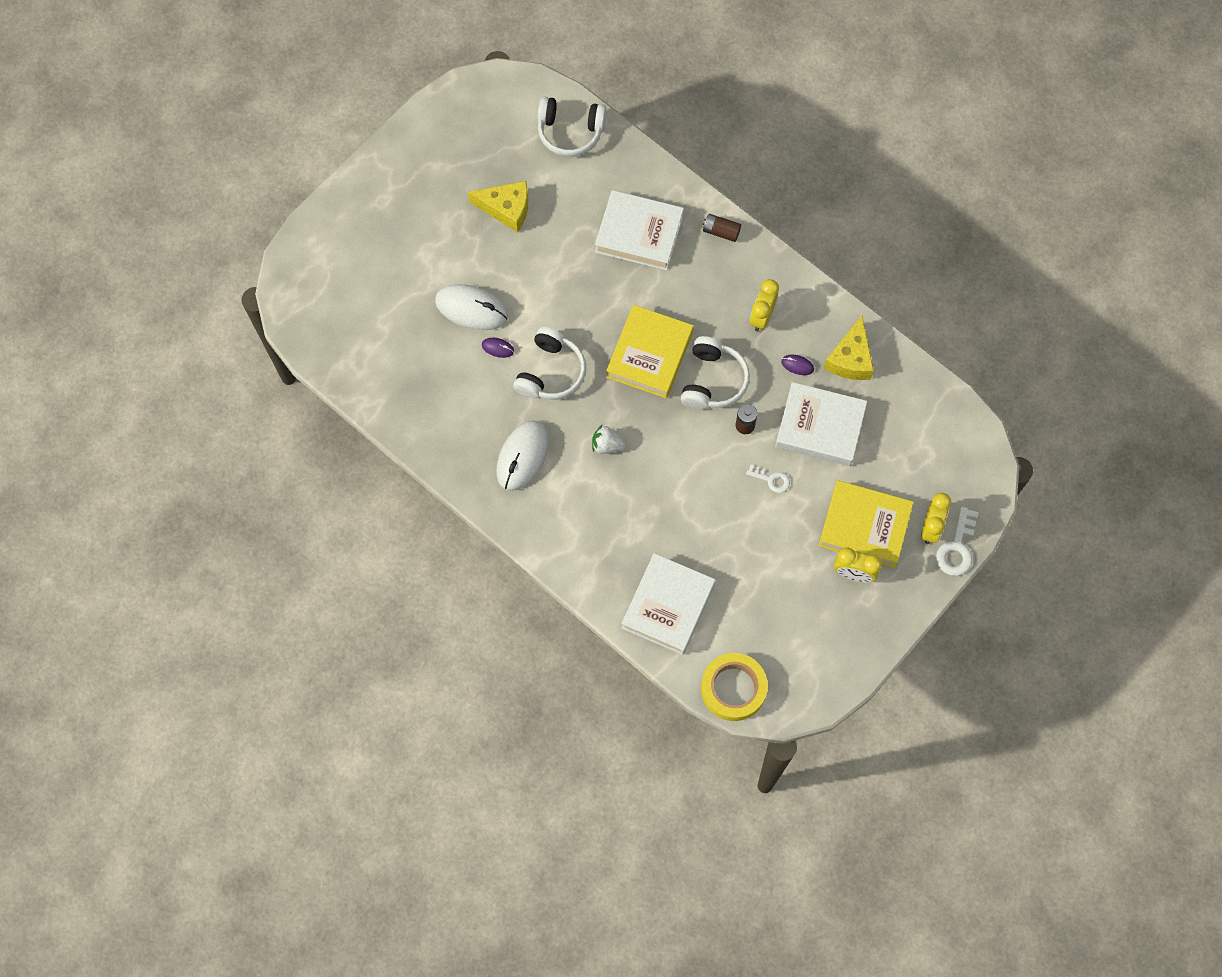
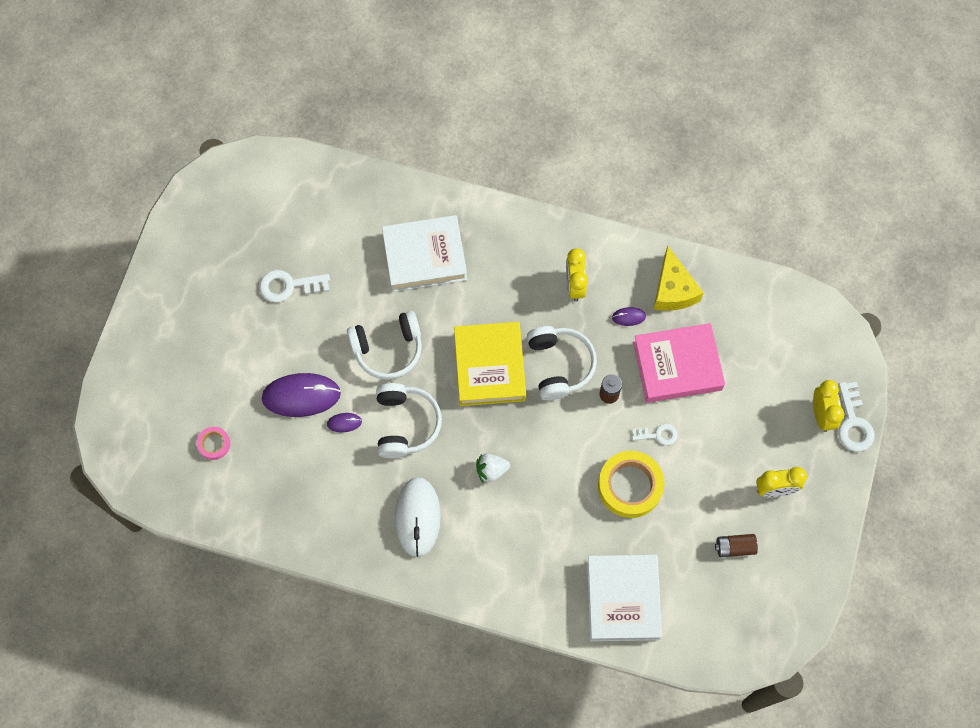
camera: 25 degrees left, 0 degrees up
(377, 317) = (214, 444): none -> pink tape
(471, 309) = (301, 396): white mouse -> purple mouse
(506, 209) = (289, 286): yellow cheese -> white key
(570, 132) = (314, 188): white headphones -> white headphones (388, 349)
(721, 231) = (498, 222): brown battery -> brown battery (734, 547)
(733, 688) = (721, 650): yellow tape -> yellow tape (630, 486)
(820, 427) = (677, 366): white book -> pink book
(864, 526) = (762, 441): yellow book -> none

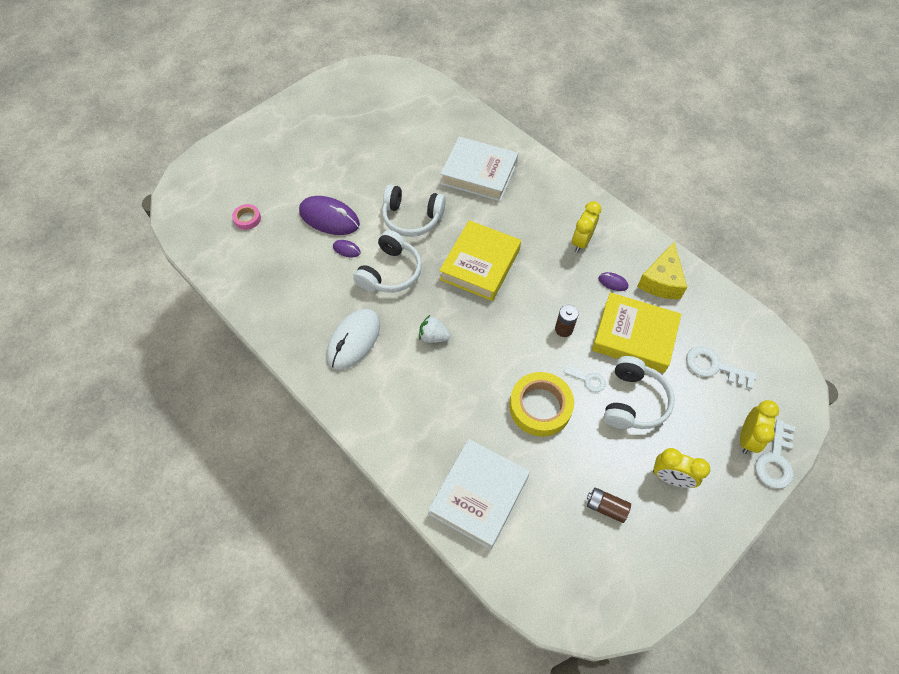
camera: 30 degrees right, 10 degrees down
(289, 286) = (371, 149): white key -> white key (714, 367)
(559, 365) = (536, 289): white headphones -> white headphones (633, 401)
(677, 366) = (634, 336): pink book -> yellow book

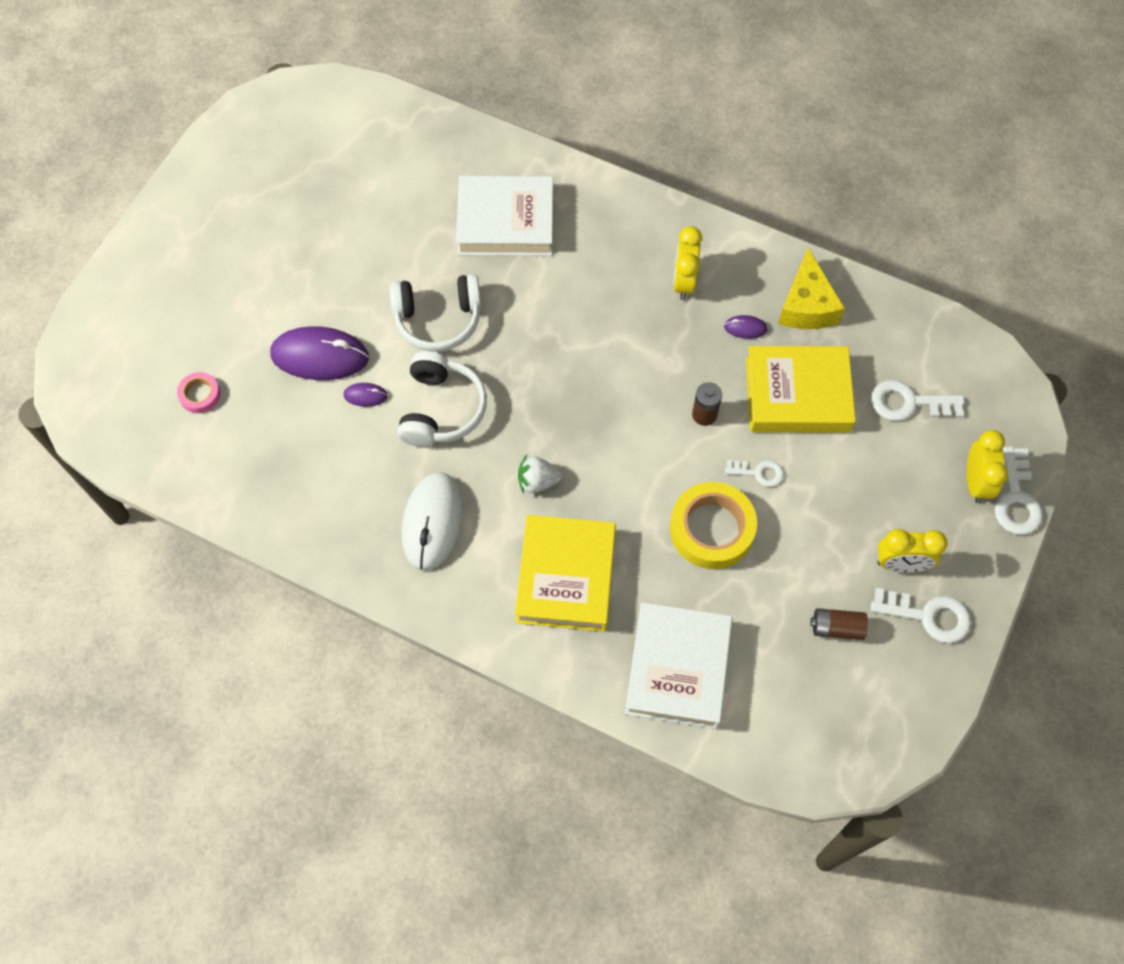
camera: 20 degrees left, 5 degrees up
(480, 264) = (560, 359): yellow book -> yellow book (566, 577)
(633, 401) = (825, 482): white headphones -> none
(679, 522) = (928, 616): none -> white key

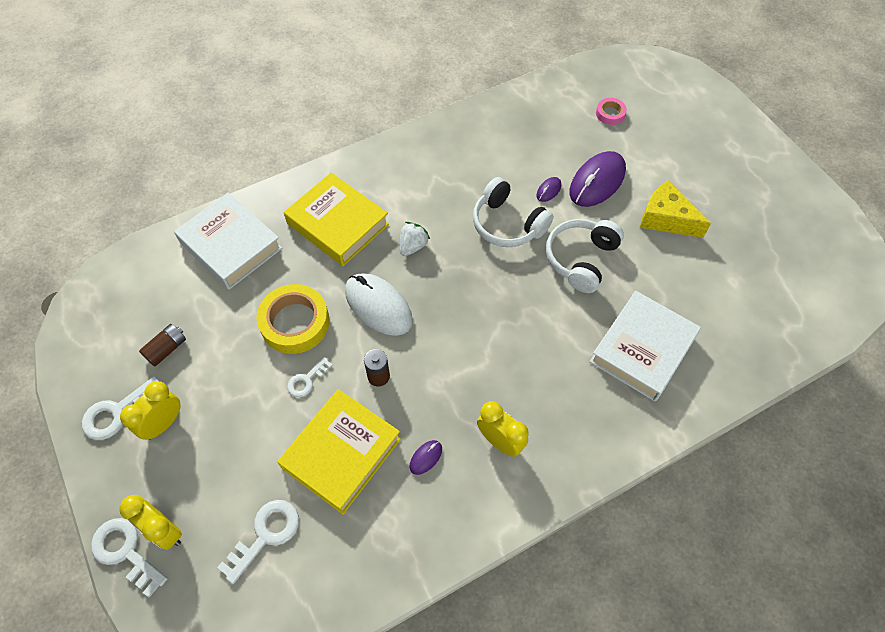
camera: 125 degrees right, 5 degrees down
(432, 522) = (431, 179): white mouse -> white mouse (378, 306)
(807, 305) = (410, 523): yellow cheese -> yellow cheese (666, 219)

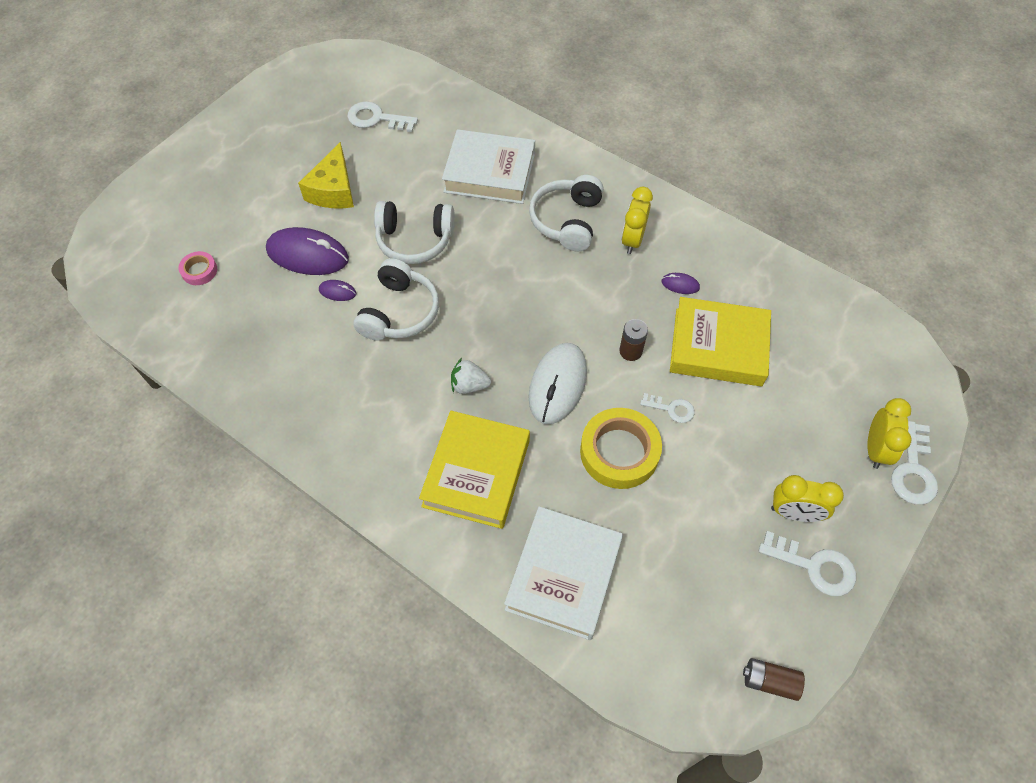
camera: 115 degrees left, 0 degrees up
(167, 349) = (723, 562): brown battery -> brown battery (769, 681)
(265, 535) = (820, 369): white key -> white key (377, 119)
(551, 392) = (567, 221): none -> white headphones

